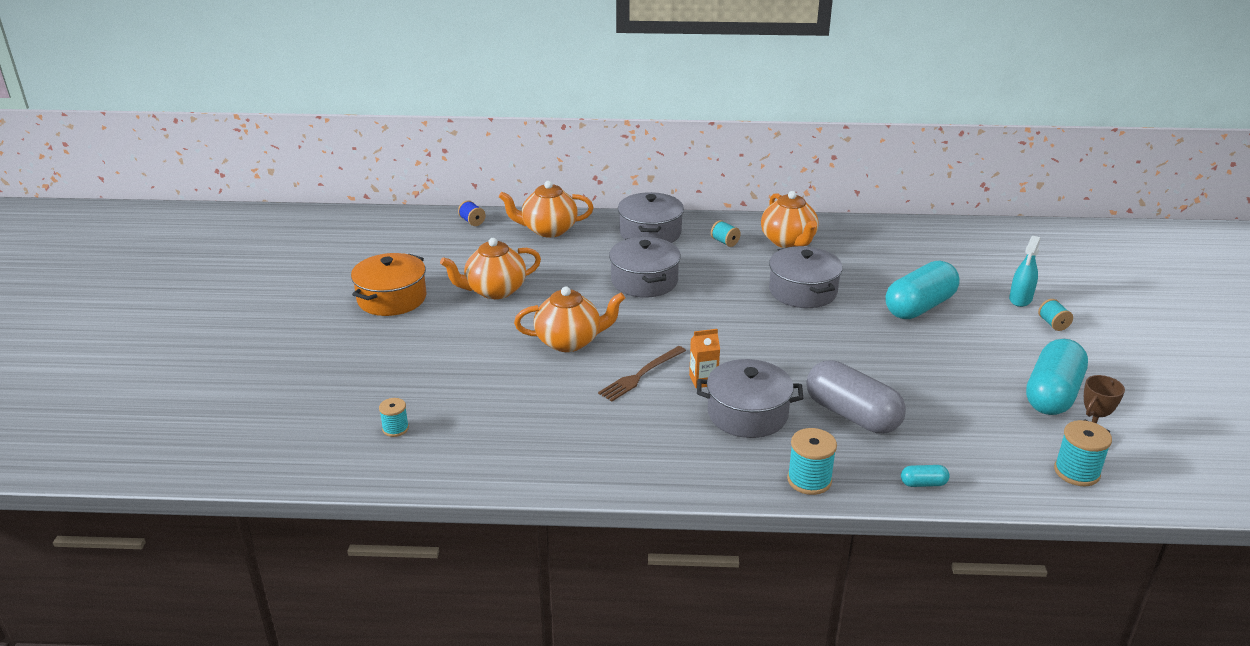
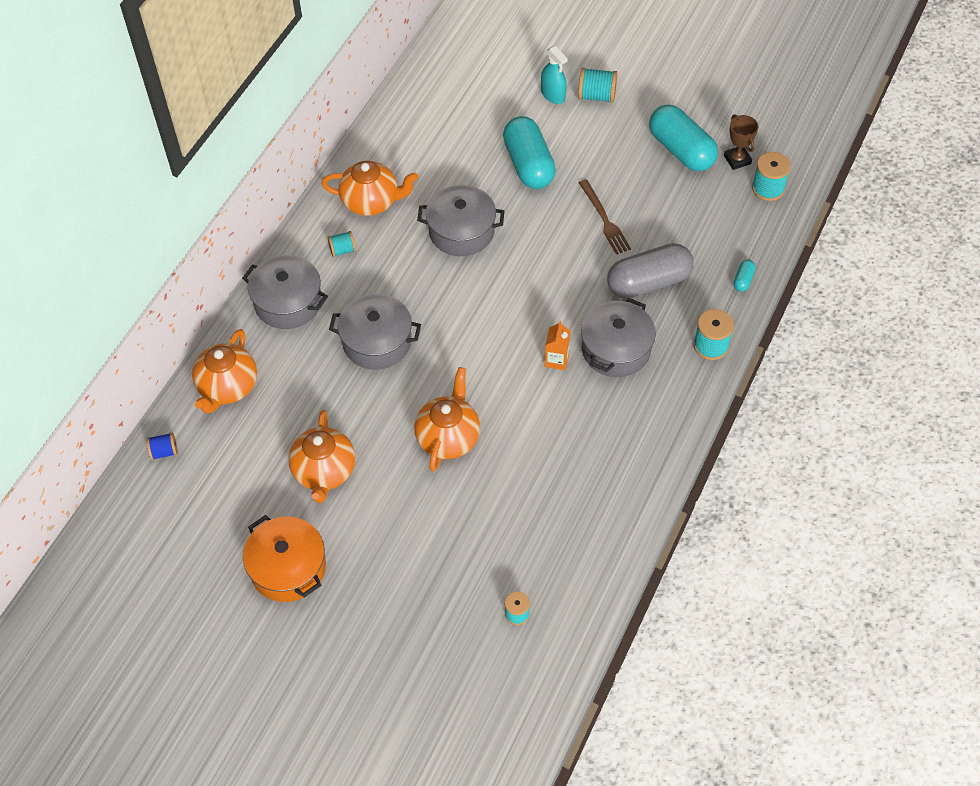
camera: 65 degrees left, 25 degrees up
(641, 375) = (527, 401): brown fork -> brown fork (604, 219)
(1053, 324) = (597, 96): turquoise spool -> turquoise spool, size x1.59

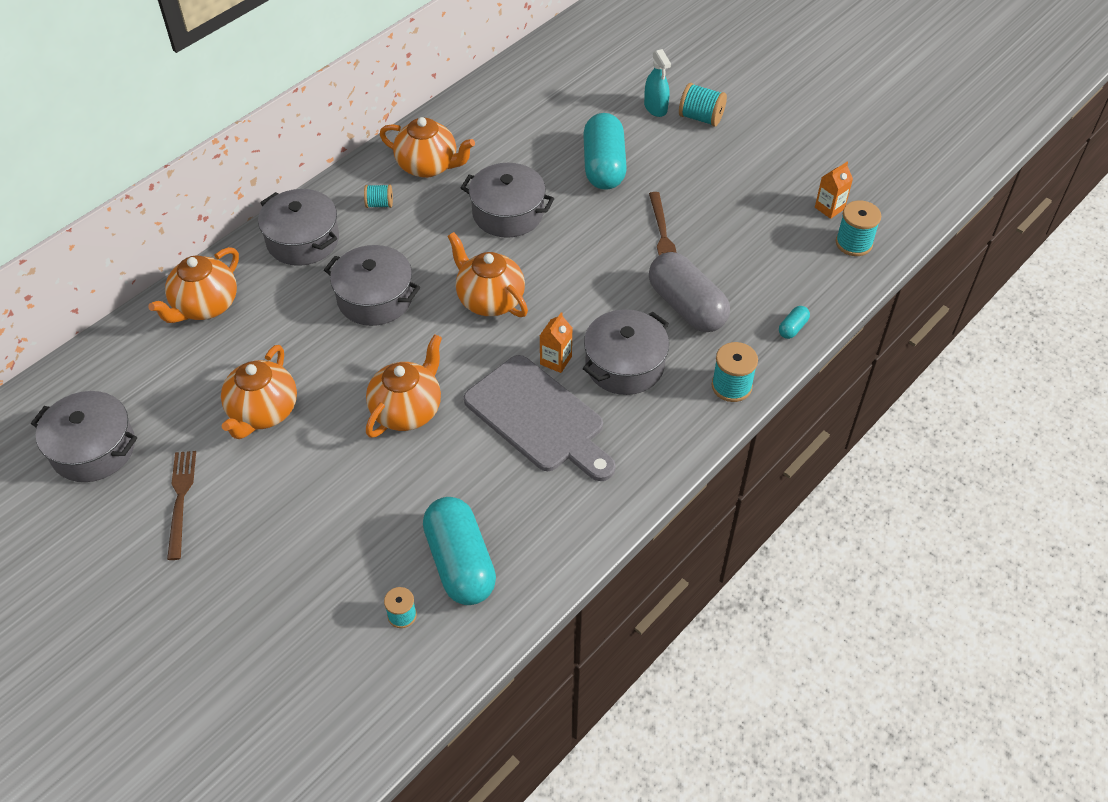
camera: 15 degrees right, 5 degrees down
(164, 452) = (113, 352): blue spool -> none
(190, 544) = (93, 449): none -> grey pot
(288, 568) = (180, 500): orange pot -> brown fork
(478, 318) = (489, 300): none -> orange teapot
(562, 415) = (538, 418): none -> grey cutting board
(648, 282) = (686, 306): grey capsule -> grey capsule turned 60 degrees clockwise
(681, 150) = (771, 186): turquoise capsule -> turquoise capsule (460, 563)
(737, 160) = (829, 208): brown trophy -> orange carton

